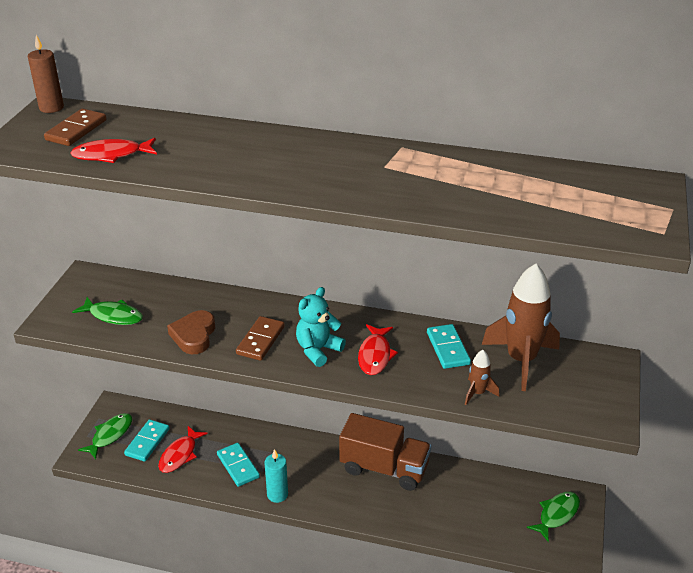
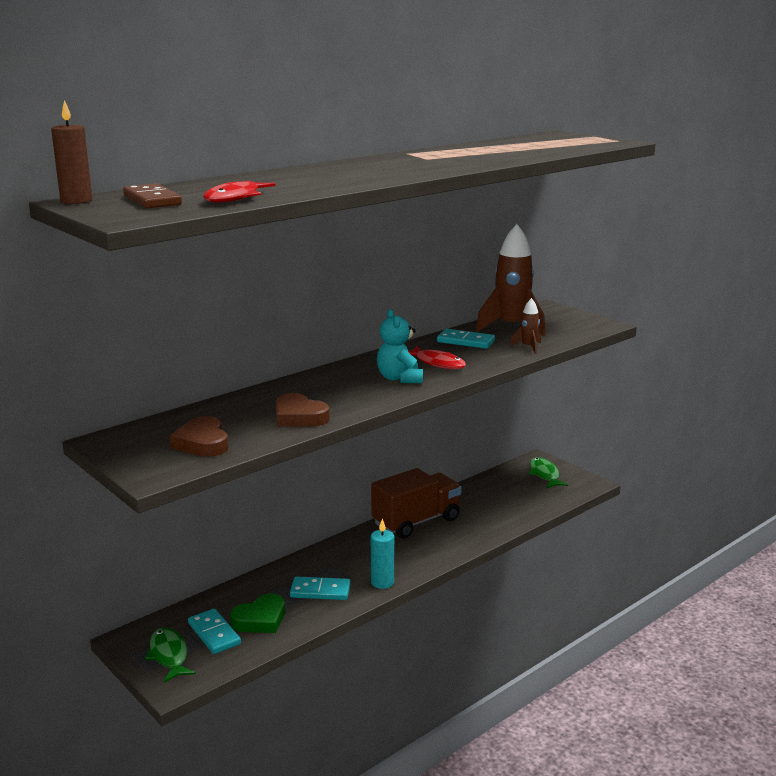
camera: 55 degrees left, 15 degrees down
(113, 316) = (202, 443): green fish -> brown heart
(180, 455) = (260, 619): red fish -> green heart
(260, 340) = (352, 394): brown domino -> none

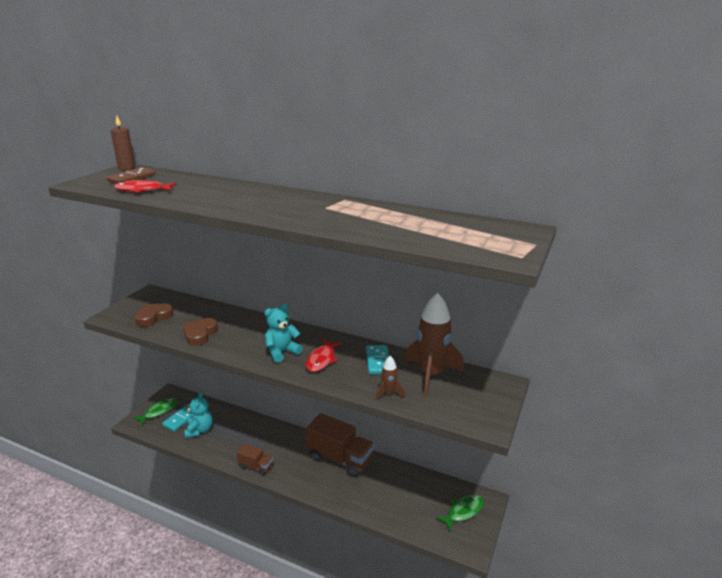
camera: 65 degrees right, 5 degrees up
(260, 619) = (199, 430): green heart -> turquoise teddy bear
(320, 591) = (236, 443): turquoise domino -> none
(382, 582) = (256, 467): turquoise candle -> brown truck

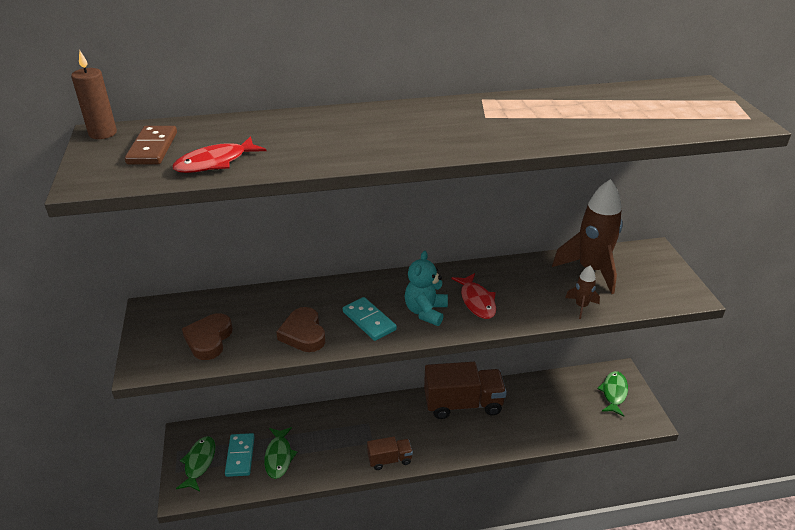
camera: 35 degrees left, 10 degrees up
(199, 430) = (279, 457): turquoise teddy bear -> green fish
(378, 361) = (529, 278): turquoise domino -> turquoise domino (369, 321)

